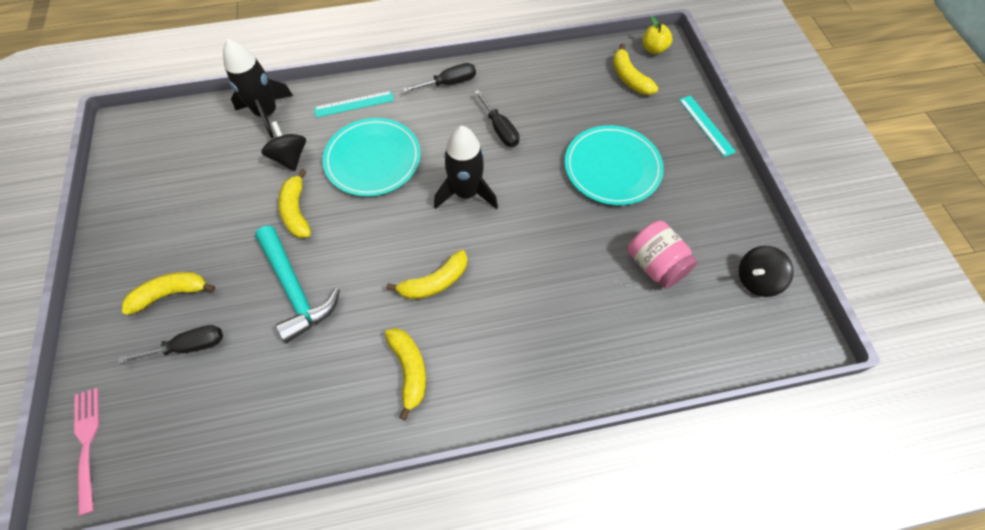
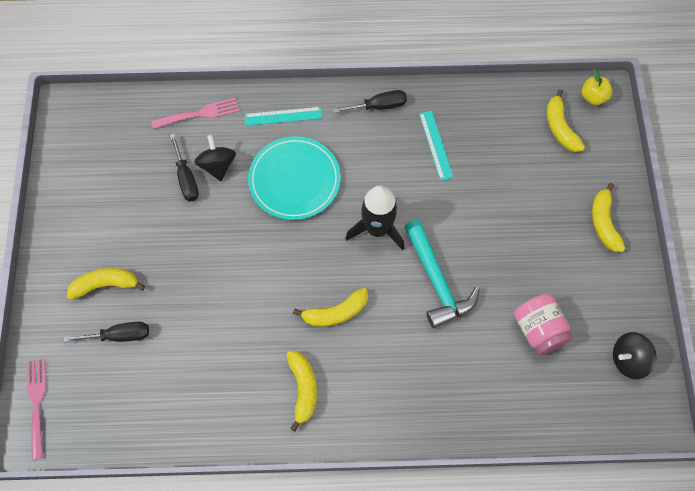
camera: 10 degrees right, 5 degrees up
(267, 113) = (199, 114): black rocket -> pink fork
(295, 290) = (212, 299): turquoise hammer -> turquoise hammer (437, 281)
(296, 211) = (219, 222): yellow banana -> yellow banana (603, 223)
(500, 129) = (420, 166): black screwdriver -> black screwdriver (186, 178)
(612, 167) = (521, 225): turquoise plate -> none
(706, 125) = (624, 193): turquoise ruler -> turquoise ruler (435, 145)

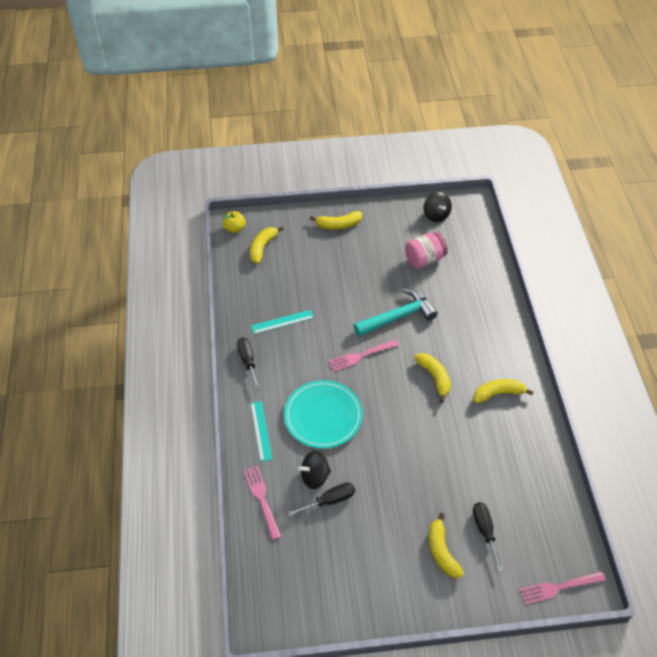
camera: 95 degrees left, 15 degrees down
(377, 229) = (361, 356): black rocket -> pink fork
(560, 128) = (262, 247): yellow banana -> yellow banana turned 135 degrees clockwise

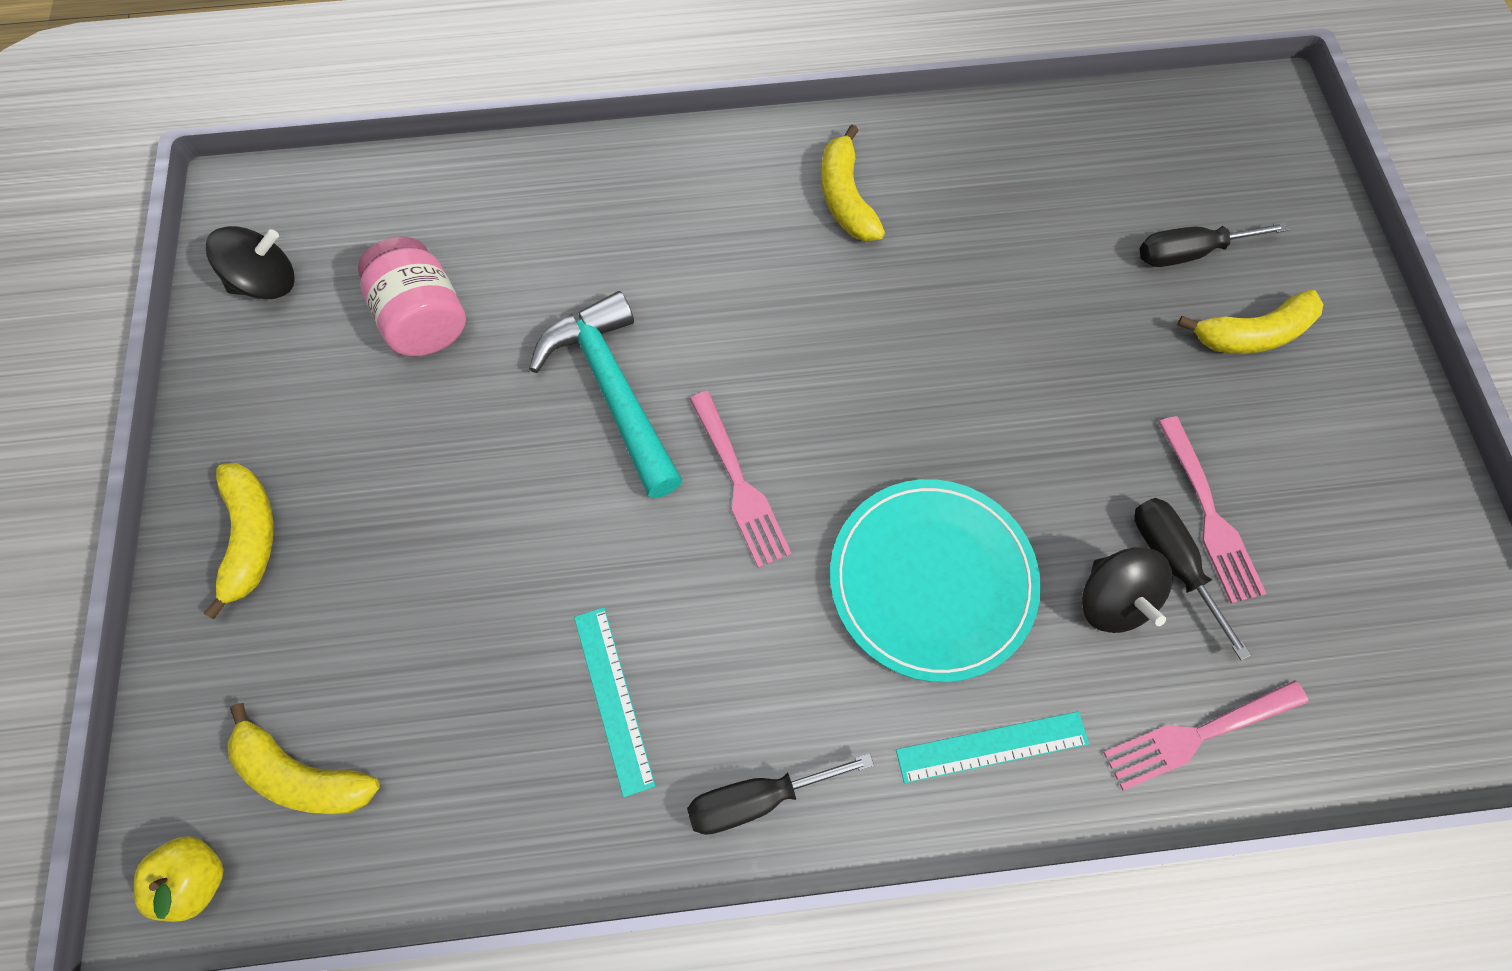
camera: 90 degrees left, 15 degrees up
(435, 377) = (805, 319): yellow banana -> none
(558, 587) = (1282, 146): pink fork -> pink fork (1209, 515)

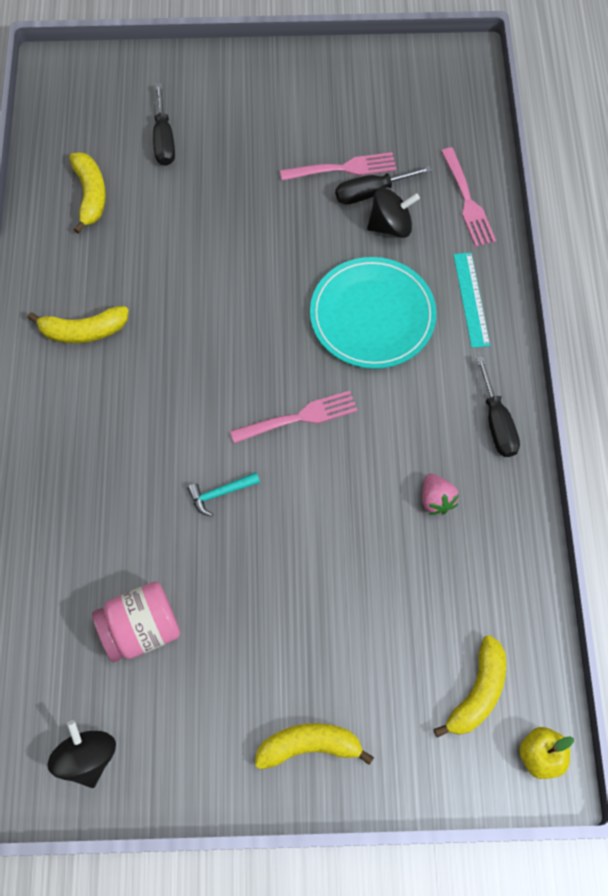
camera: 85 degrees left, 0 degrees up
(613, 390) = (220, 493): turquoise hammer -> turquoise hammer, size x0.46
(614, 699) = (436, 499): turquoise ruler -> pink strawberry
(1252, 334) = (228, 121): yellow banana -> yellow banana (90, 195)

